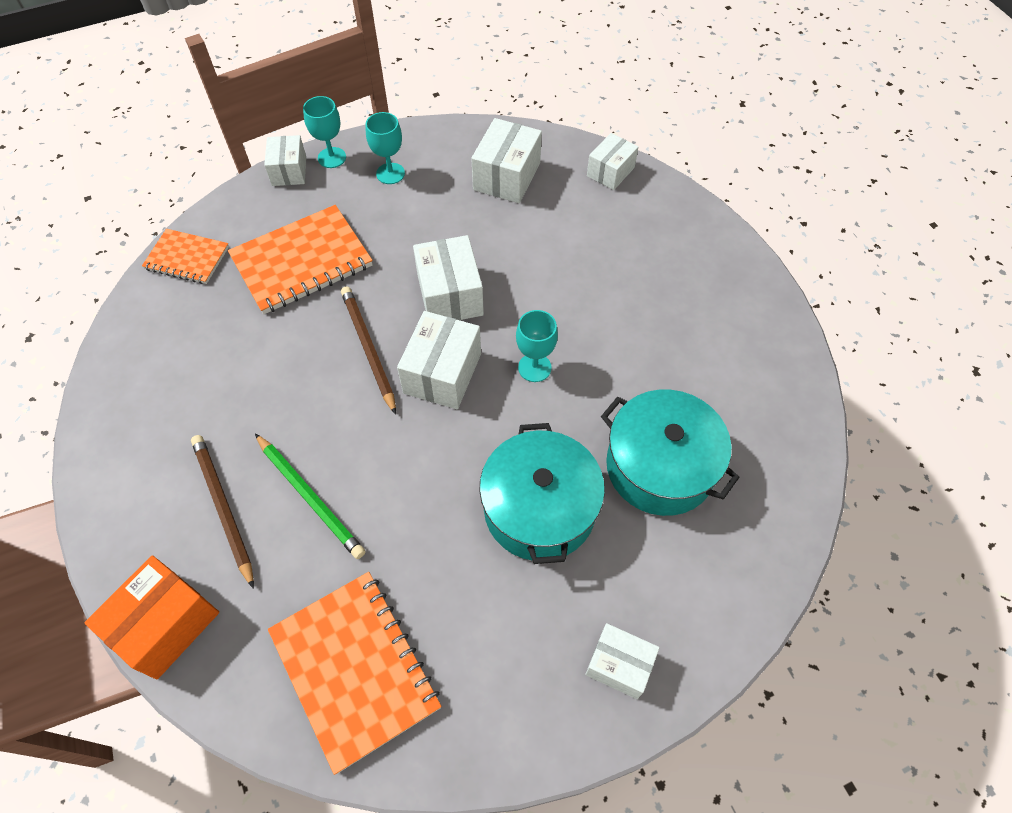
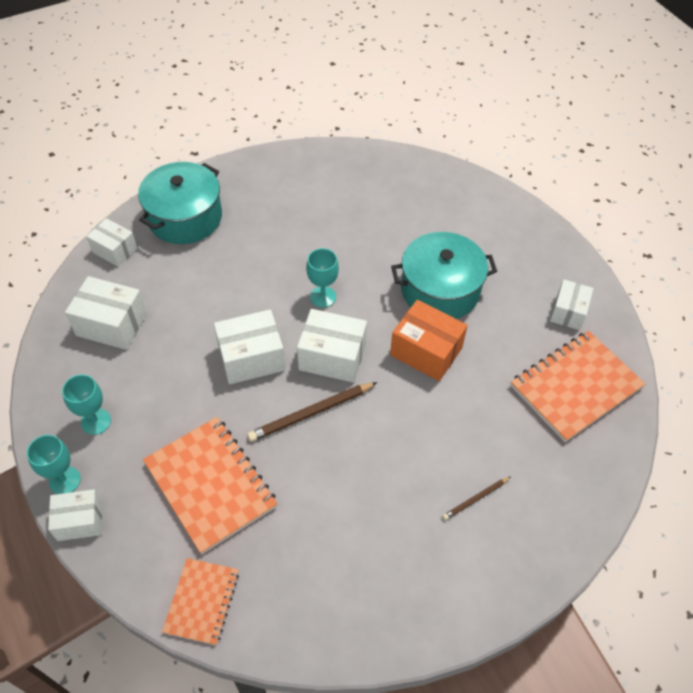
camera: 95 degrees left, 5 degrees down
(166, 624) = (577, 519): orange box -> orange box (426, 351)
(223, 508) = (476, 499): brown pencil -> brown pencil, size x0.55
(310, 497) = (455, 436): green pencil -> none
(619, 665) = (535, 248): white box -> white box (568, 312)
(660, 466) = (398, 226): turquoise pot -> turquoise pot (185, 217)

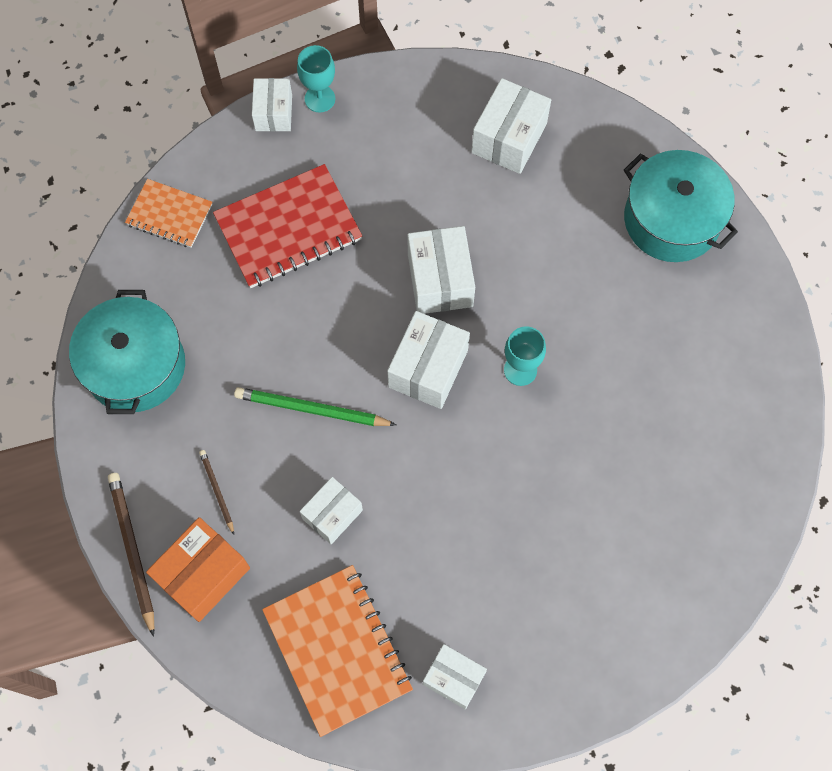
camera: 100 degrees right, 15 degrees up
(96, 421) = (383, 124): turquoise goblet -> none
(115, 250) = (622, 140): white box -> white box (332, 514)
(210, 485) = (288, 228): orange notebook -> red notebook
(311, 413) = (355, 336): brown pencil -> brown pencil (132, 551)
(385, 436) = (312, 410): none -> green pencil
(426, 351) = (419, 478): orange box -> orange box (203, 574)
(440, 290) = (512, 517): turquoise pot -> turquoise pot (135, 366)

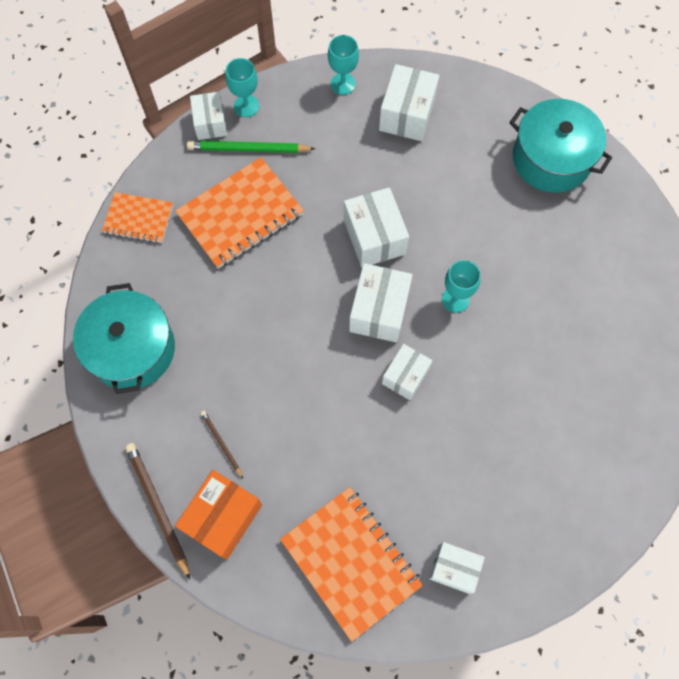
camera: 10 degrees left, 0 degrees up
(288, 228) = (240, 215): red notebook -> orange notebook
(312, 410) = (289, 361): green pencil -> green pencil (248, 149)
(332, 514) = (323, 446): white box -> white box (405, 376)
(439, 89) = (343, 84): none -> turquoise goblet

